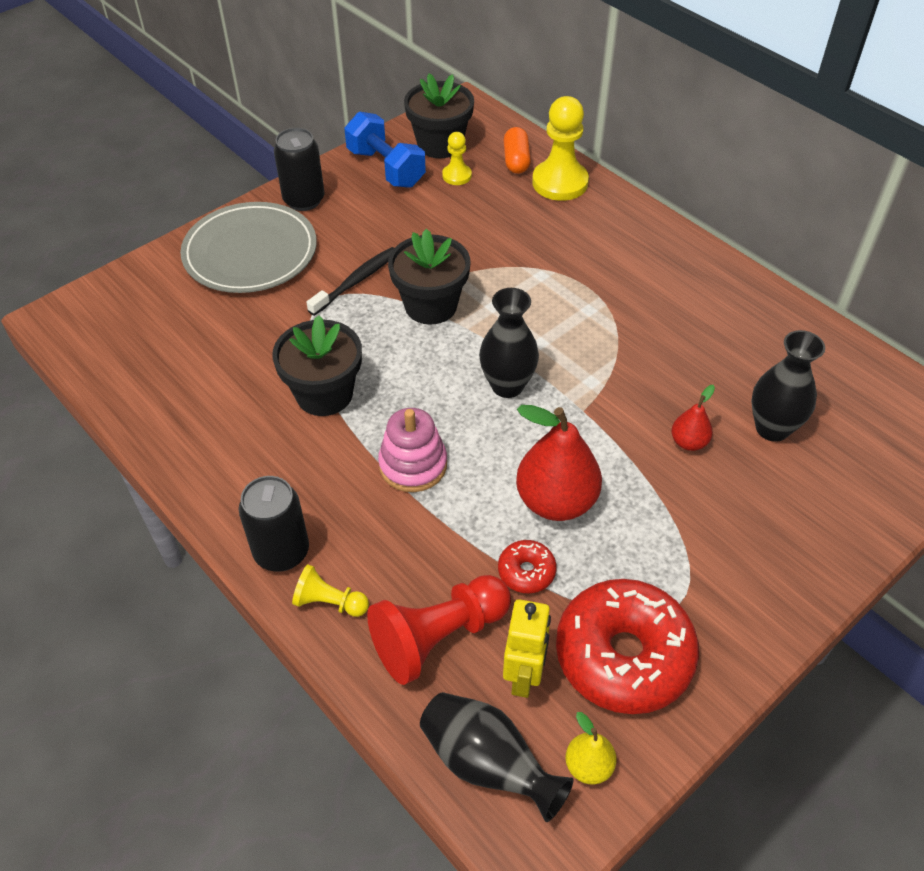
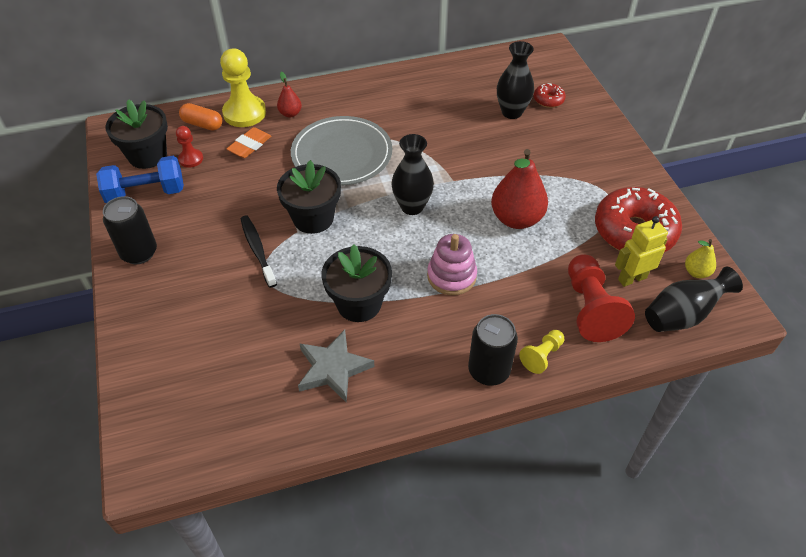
camera: 65 degrees left, 0 degrees up
(224, 407) = (333, 368): none -> grey star
(250, 252) = (172, 305): grey plate -> grey plate (342, 154)
(457, 176) = (191, 159): yellow pawn -> red pawn
(510, 209) = (249, 145): none -> orange eraser
(524, 676) = (632, 278): yellow robot -> yellow robot turned 60 degrees counterclockwise
(526, 571) = (561, 251): red donut -> red donut (548, 100)
(688, 442) = (503, 147): red pear -> red pear (290, 113)

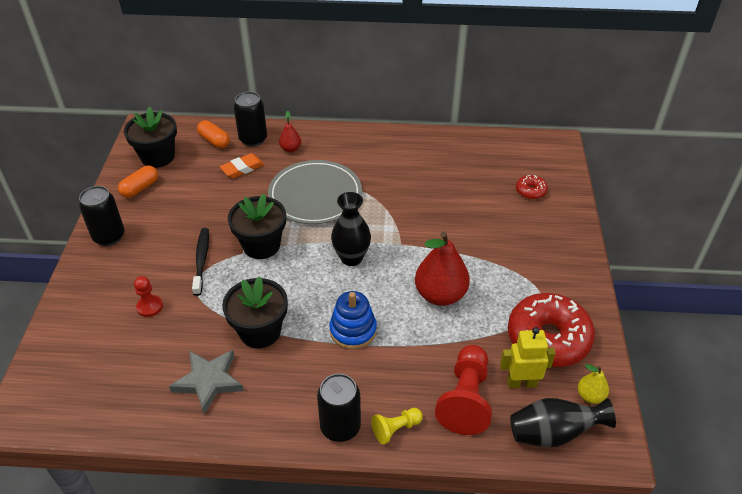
camera: 20 degrees right, 5 degrees down
(146, 193) = (140, 188): blue dumbbell -> orange capsule
(191, 159) = (189, 168): red pawn -> red pawn (149, 307)
(244, 113) = (253, 139): yellow pawn -> black can
(451, 276) = (353, 330): pink stacking toy -> blue stacking toy
(511, 112) = (489, 194): black vase -> none

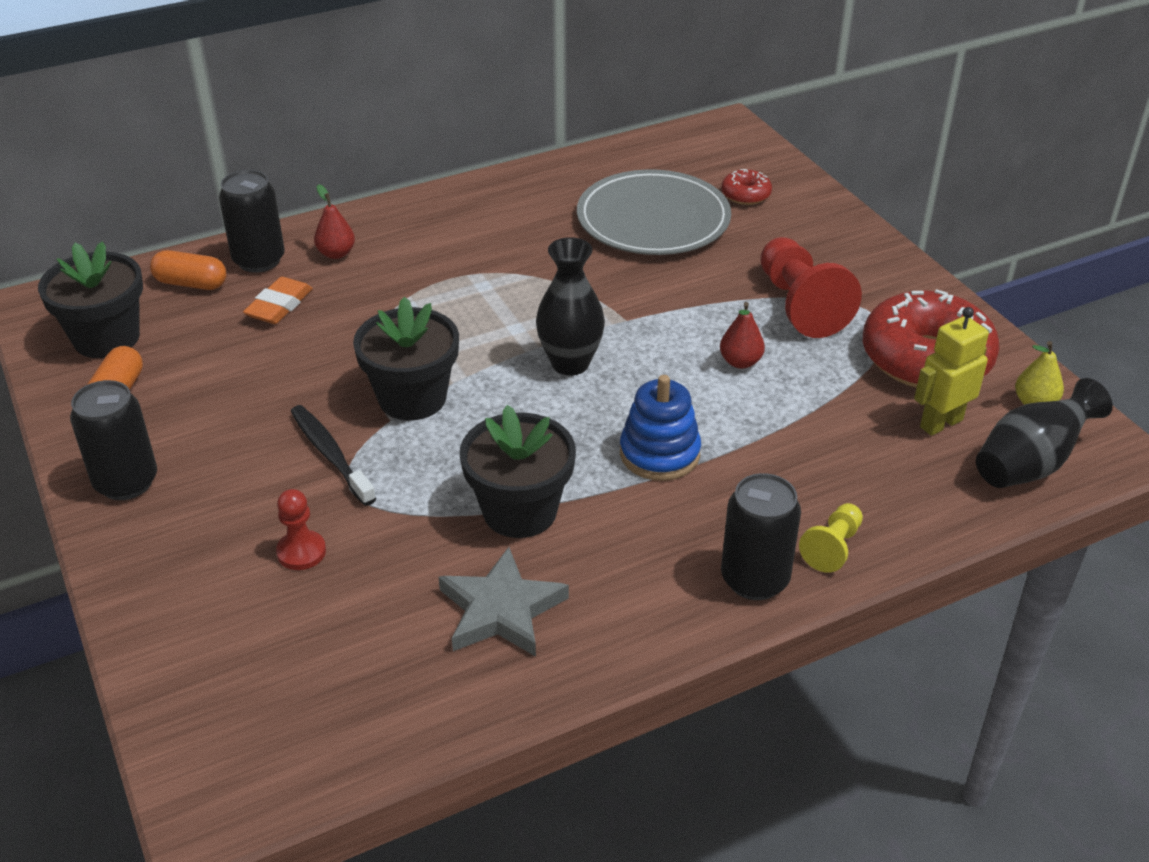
camera: 30 degrees left, 5 degrees down
(315, 195) = (436, 302): grey plate -> grey plate (653, 219)
(440, 295) = (740, 362): red pear -> red pear, size x0.50
(465, 399) = (889, 472): red pawn -> red pawn (800, 305)

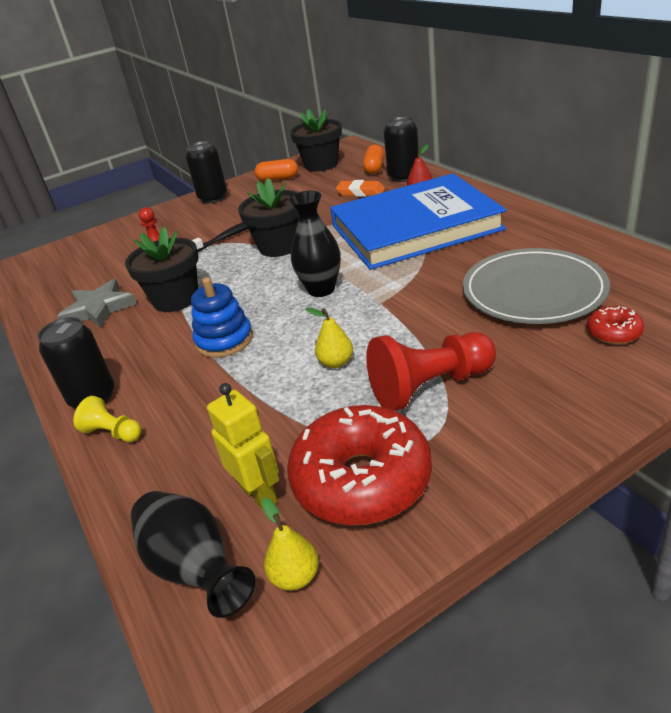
camera: 90 degrees right, 5 degrees down
(445, 272) = (415, 227): none -> blue book
(740, 362) = (336, 362): red pear -> yellow pear

